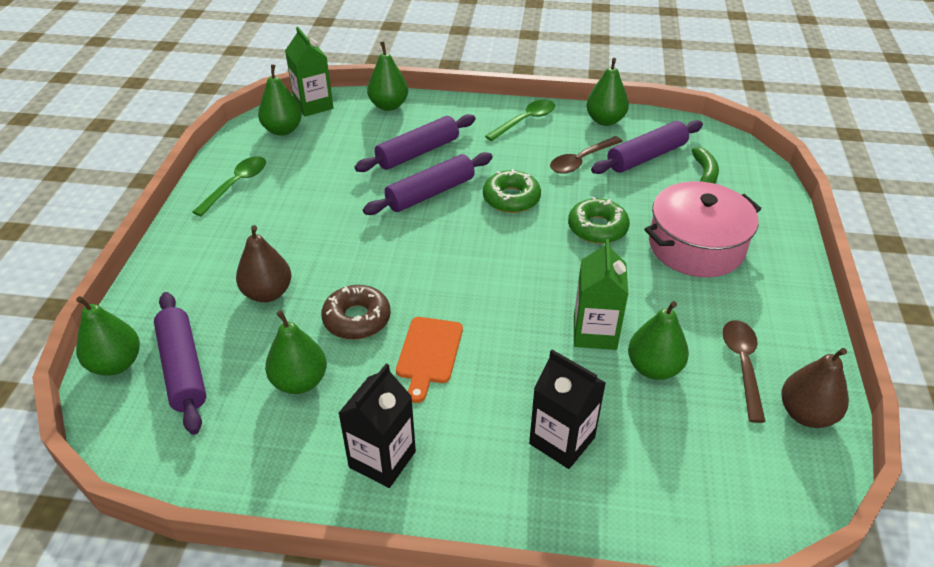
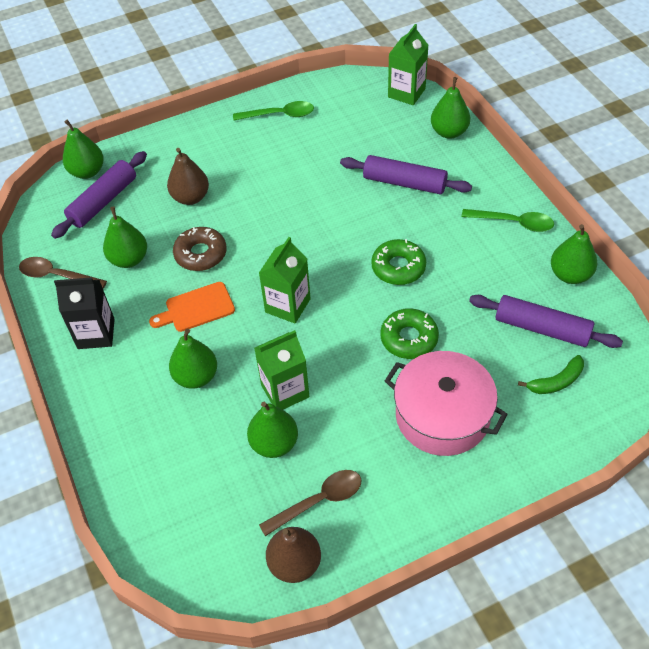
camera: 60 degrees right, 10 degrees up
(283, 130) = (360, 97): green pear -> green pear (196, 376)
(430, 193) = (361, 217): purple rolling pin -> none
(490, 285) = (287, 305): none -> green carton
(562, 440) = (169, 419): black carton -> none
(581, 161) = (491, 286): brown spoon -> brown spoon (57, 276)

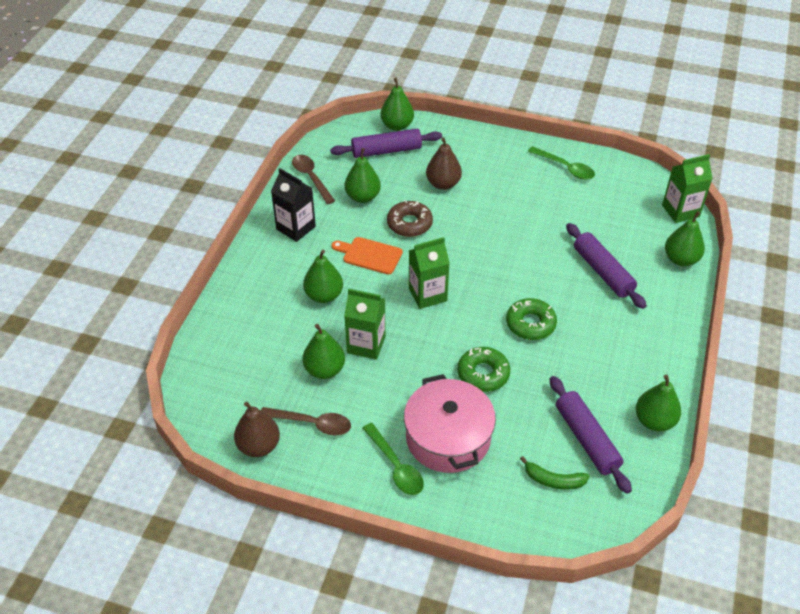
camera: 40 degrees right, 5 degrees down
(513, 223) = (654, 355): green spoon -> green spoon (395, 466)

